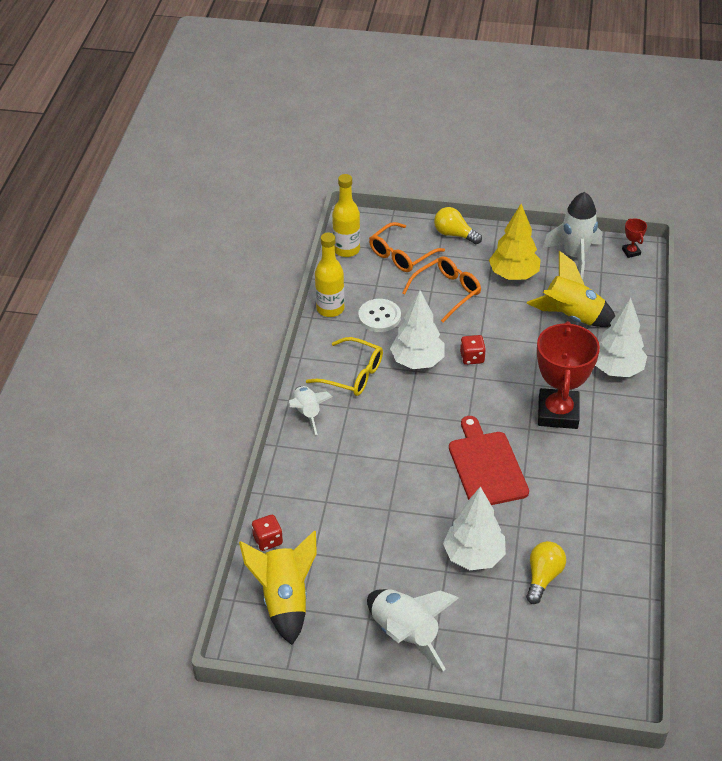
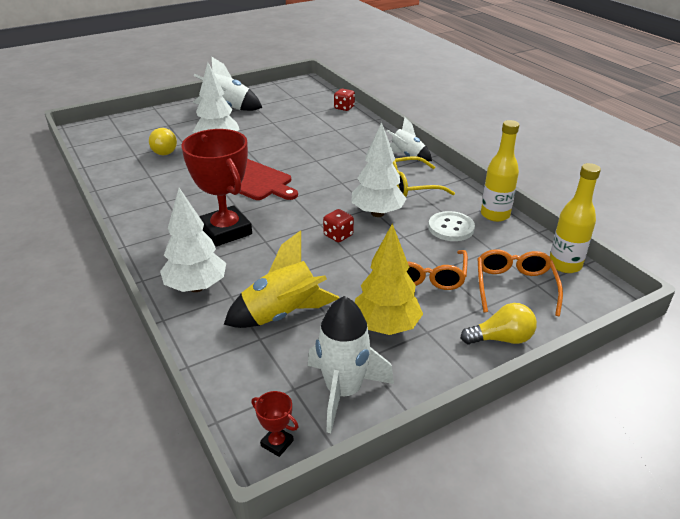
camera: 140 degrees right, 10 degrees down
(284, 600) = (305, 96): yellow rocket -> none

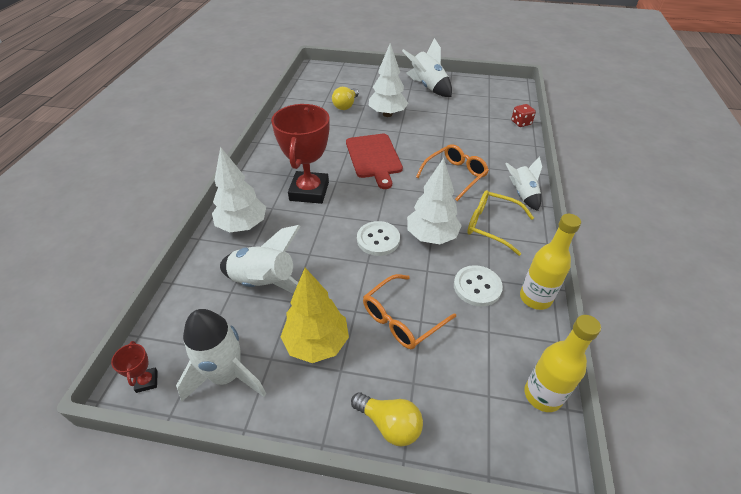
camera: 40 degrees right, 10 degrees up
(282, 315) = (264, 283): yellow rocket -> white rocket
(338, 235) = (378, 239): red dice -> white button
(514, 287) = (464, 383): orange glasses -> orange glasses (455, 175)

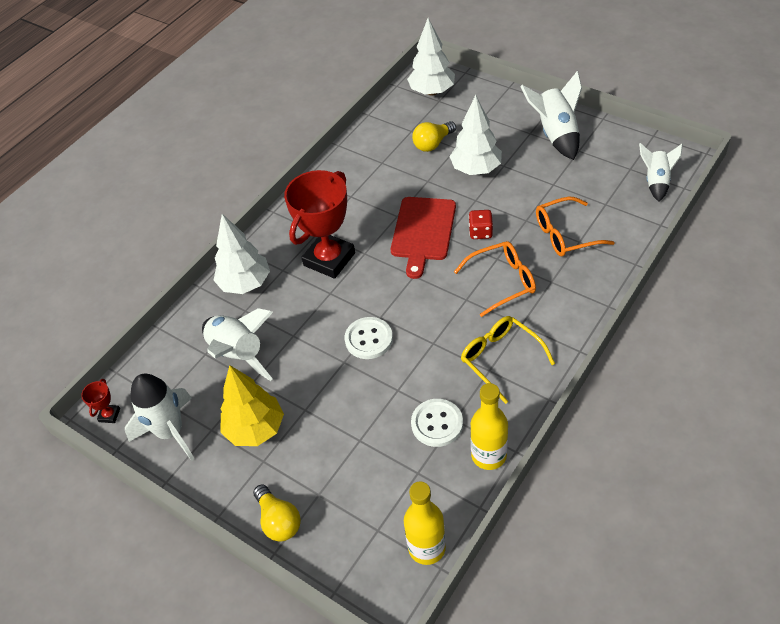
camera: 30 degrees right, 5 degrees up
(402, 319) = (343, 432): orange glasses -> orange glasses (565, 234)
(431, 236) = (426, 352): white tree -> white tree (432, 91)
(521, 123) = (642, 223): red dice -> red dice (480, 232)
(522, 195) = (565, 330): white rocket -> white rocket (656, 182)

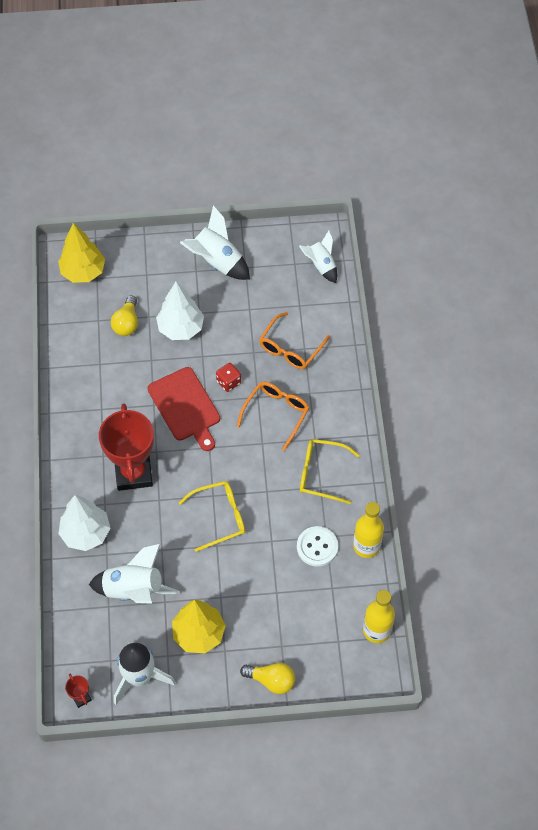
camera: 45 degrees left, 10 degrees up
(368, 339) = (219, 517): white button -> yellow glasses
(432, 91) = (83, 272): white tree -> yellow tree

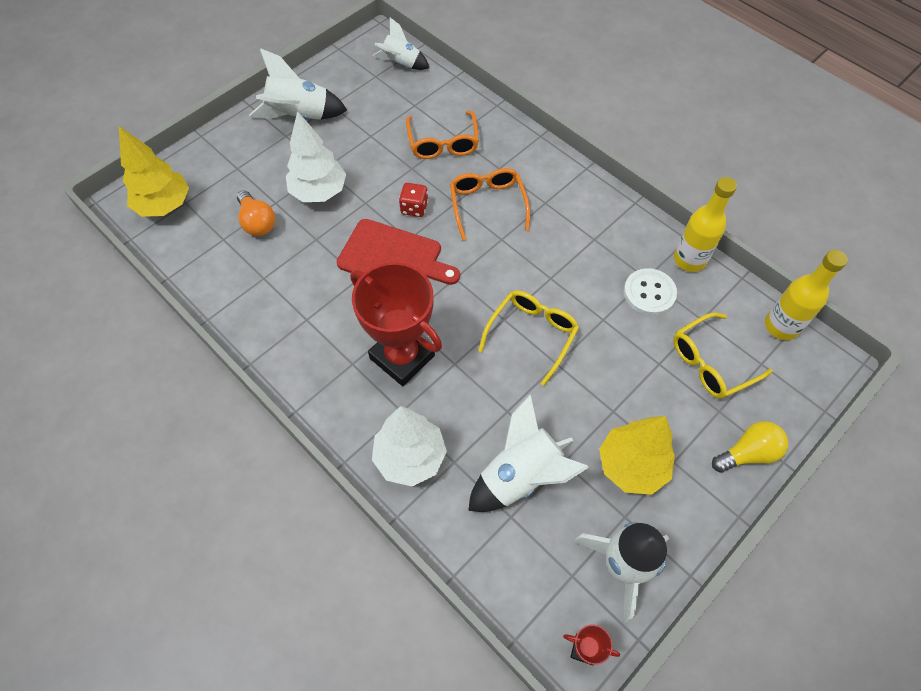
camera: 40 degrees left, 0 degrees up
(127, 323) = (257, 222): yellow light bulb -> orange light bulb
(321, 474) = (583, 227): yellow glasses -> yellow glasses (711, 363)

